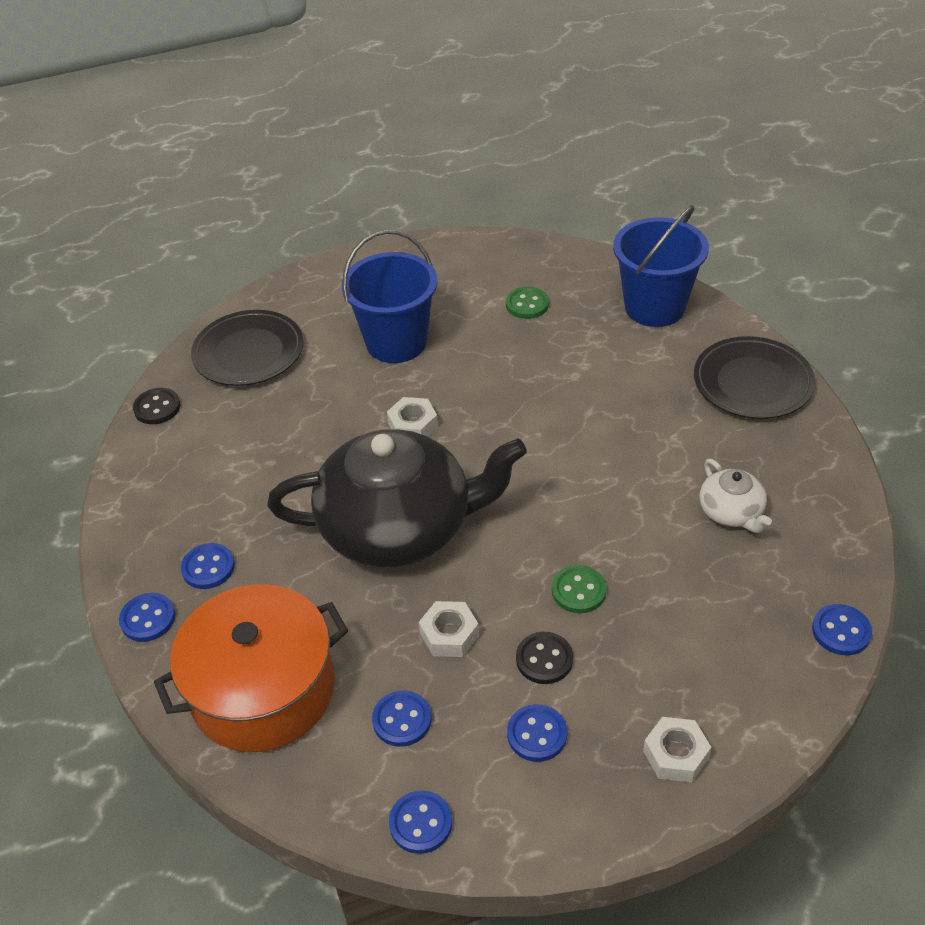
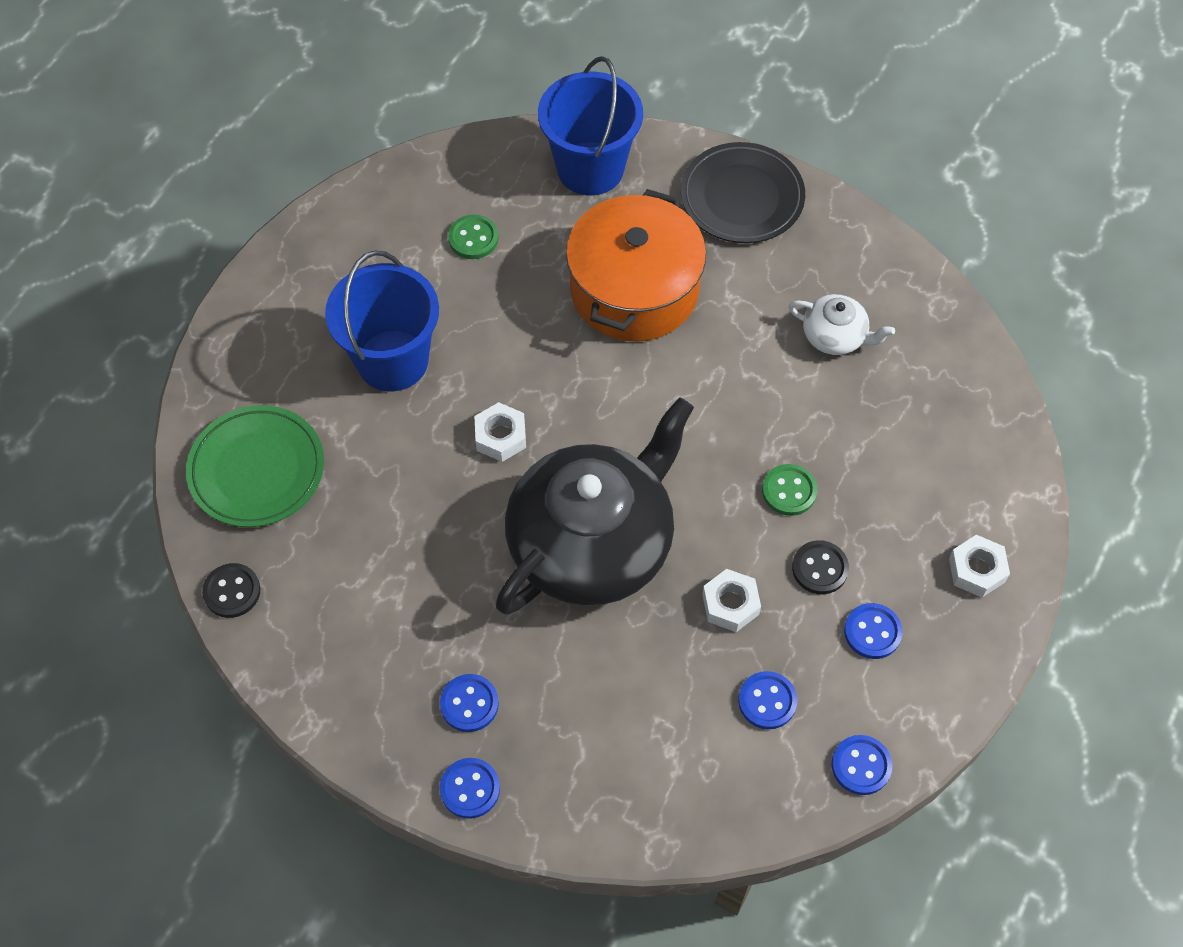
camera: 45 degrees left, 15 degrees up
(248, 353) = (257, 470): black plate -> green plate
(263, 689) = (636, 766): orange pot -> orange pot (634, 289)
(841, 631) = (996, 385): blue button -> none

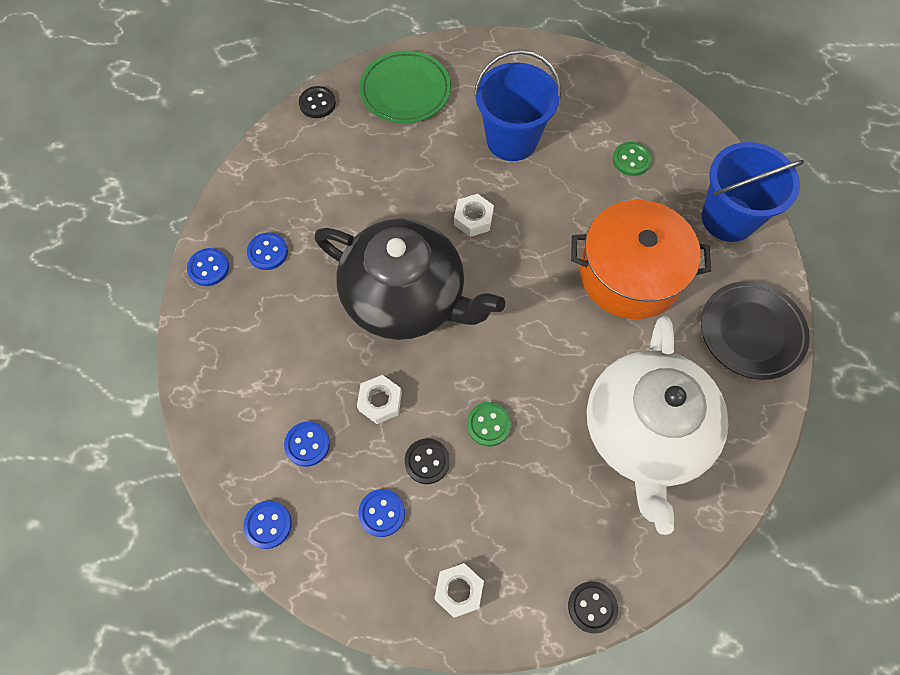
camera: 75 degrees right, 5 degrees up
(835, 336) = (645, 432): white teapot -> white teapot, size x2.35
(1015, 444) = (592, 607): none -> black button

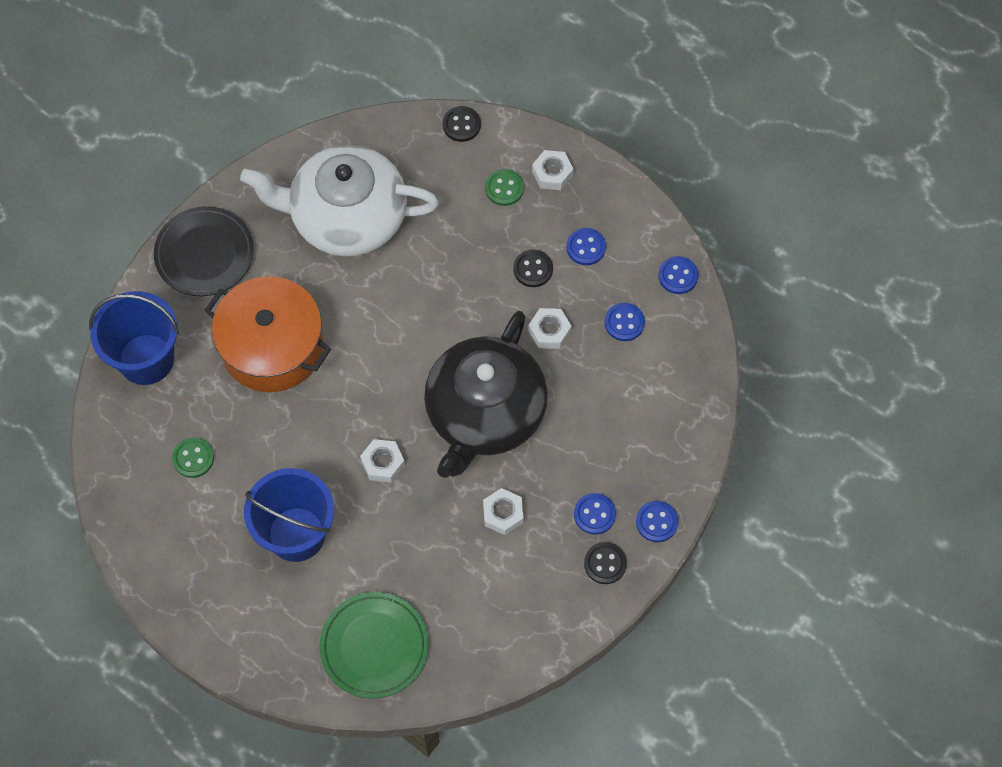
camera: 155 degrees left, 0 degrees up
(317, 103) = (476, 673): black button -> black button (605, 563)
(349, 221) = (503, 514): none -> white nut
(406, 297) = (484, 413): black teapot -> black teapot turned 120 degrees counterclockwise
(488, 424) = (469, 276): green button -> green button (504, 188)
(645, 432) = (347, 217): white teapot -> white teapot turned 120 degrees counterclockwise

